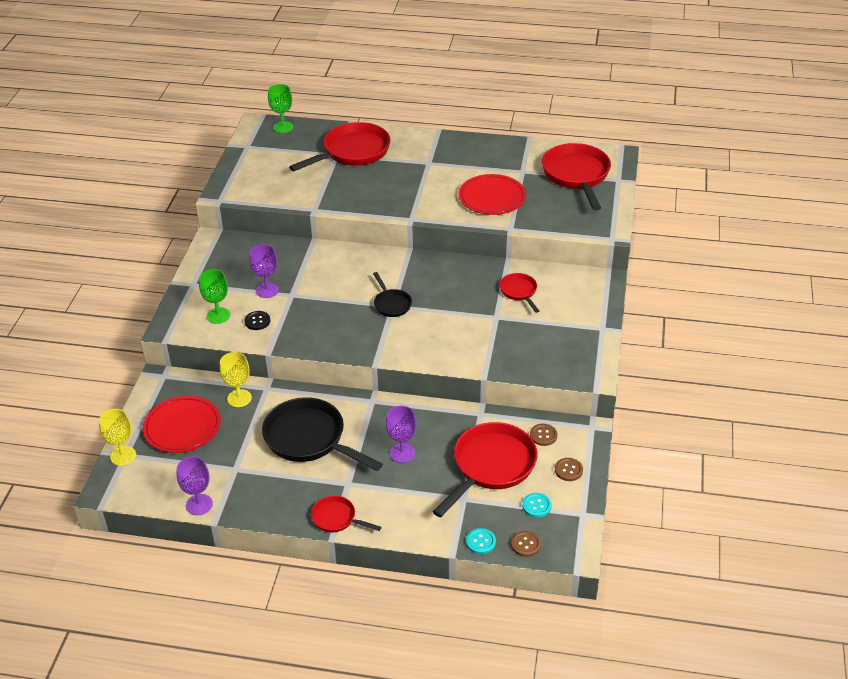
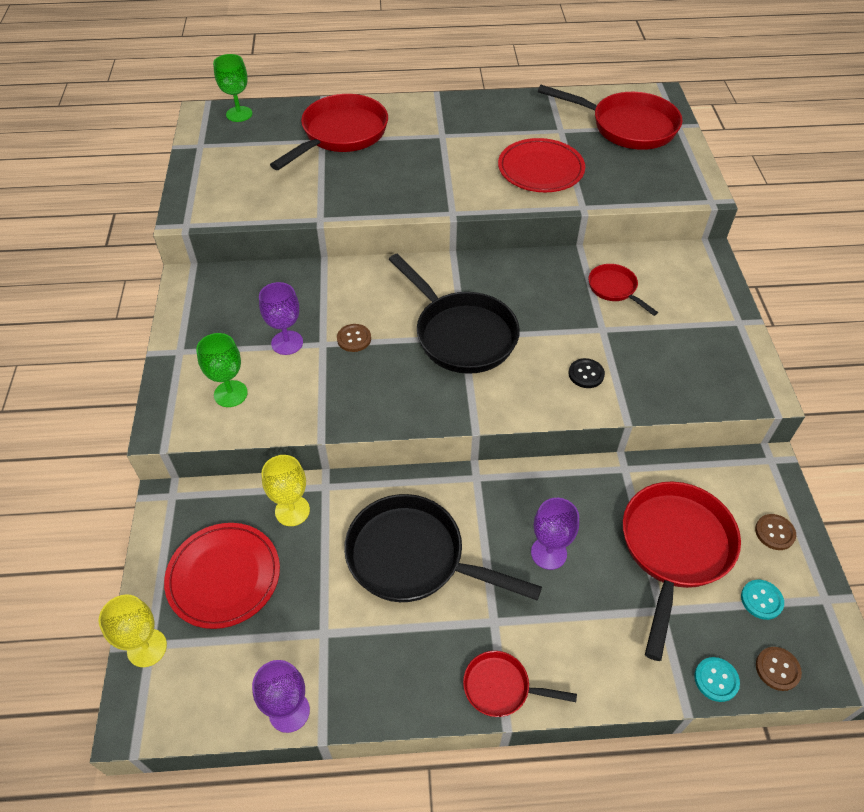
camera: 15 degrees left, 10 degrees up
(257, 321) = (289, 393): black button -> black button (586, 374)
(391, 304) = (461, 334): black pan -> black pan, size x1.97
(543, 435) = (718, 485): brown button -> brown button (354, 339)
(576, 175) = (627, 127): red pan -> red pan turned 135 degrees clockwise

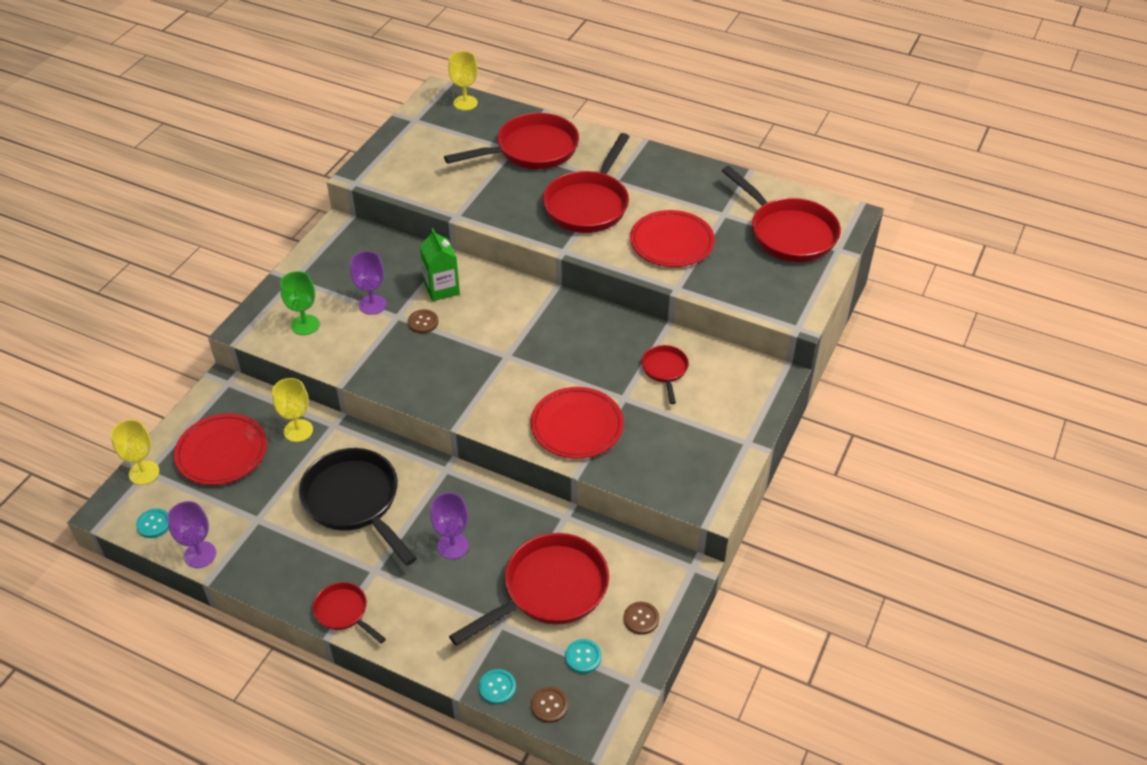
camera: 30 degrees right, 5 degrees down
(205, 704) = (154, 524): none -> turquoise button
(239, 114) = (465, 103): green goblet -> yellow goblet
(345, 298) = (442, 288): none -> green carton
(437, 163) = (588, 204): none -> red pan
(461, 334) = (506, 353): black pan -> none
(586, 374) = (577, 426): black button -> red plate

